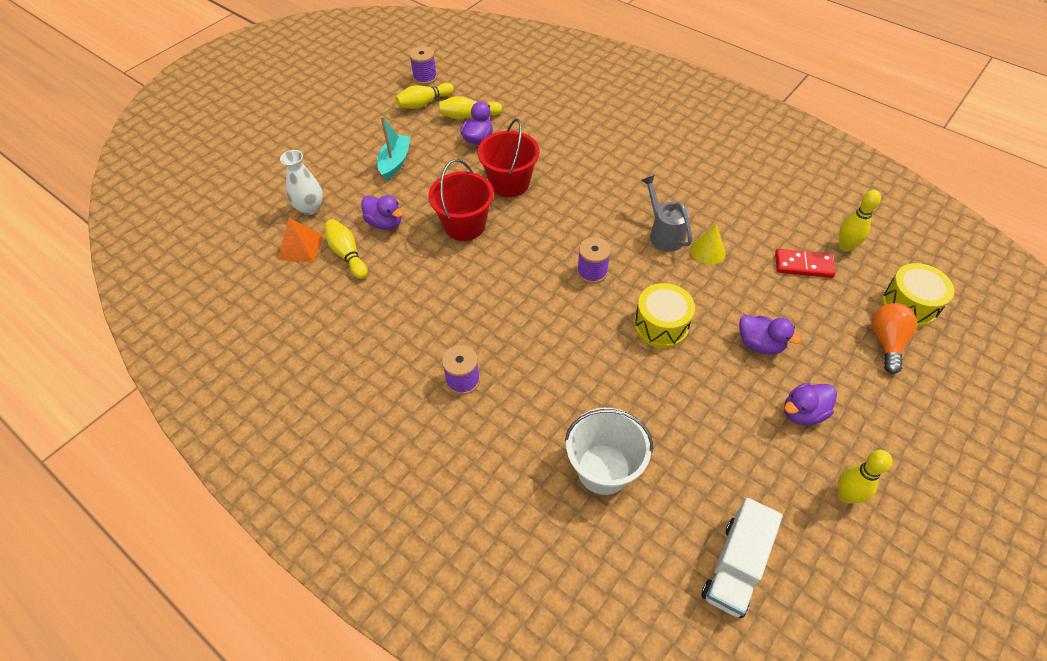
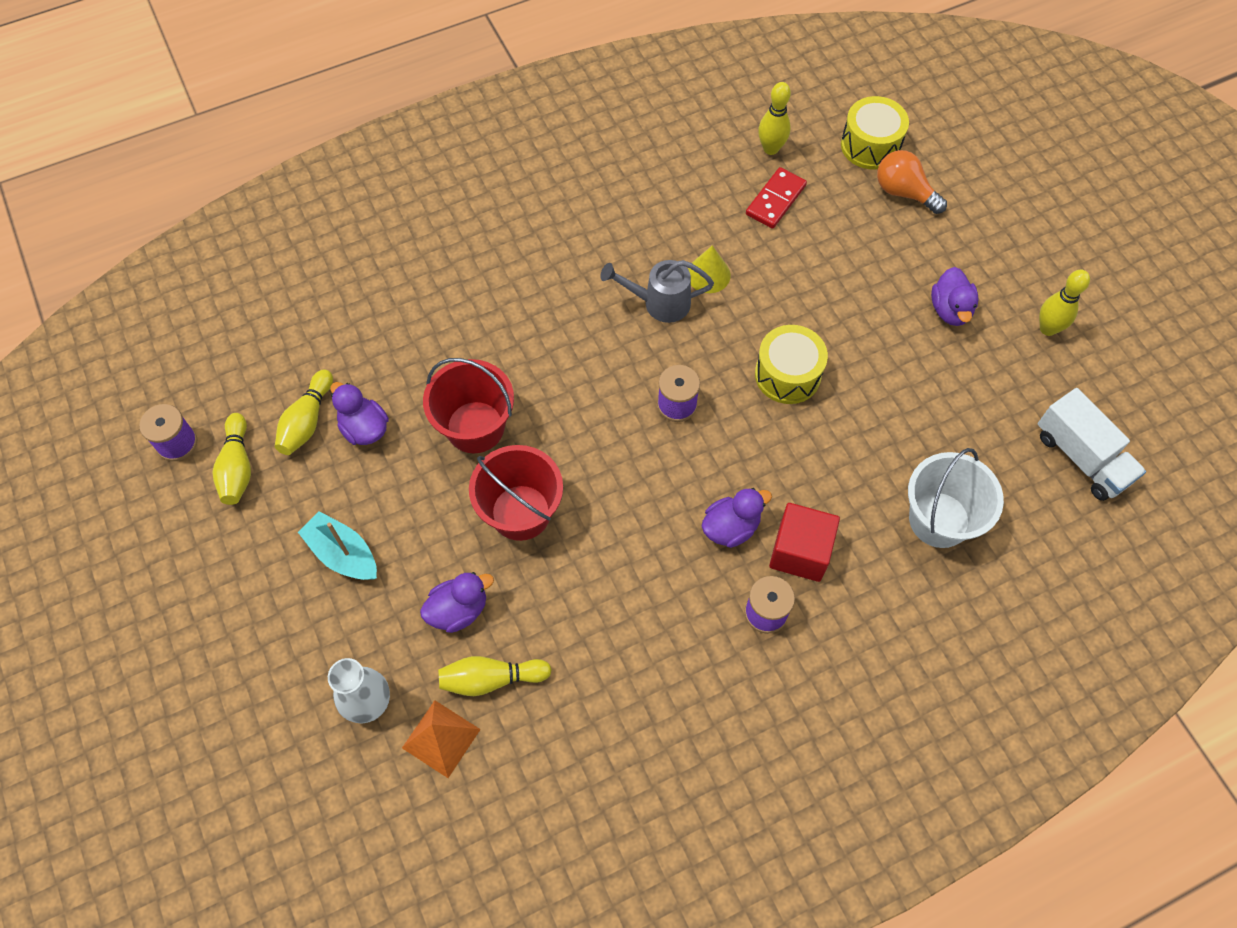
camera: 65 degrees left, 10 degrees up
(521, 384) = (800, 552): none -> red cube
(759, 344) = (855, 298): purple duck -> purple duck (731, 527)

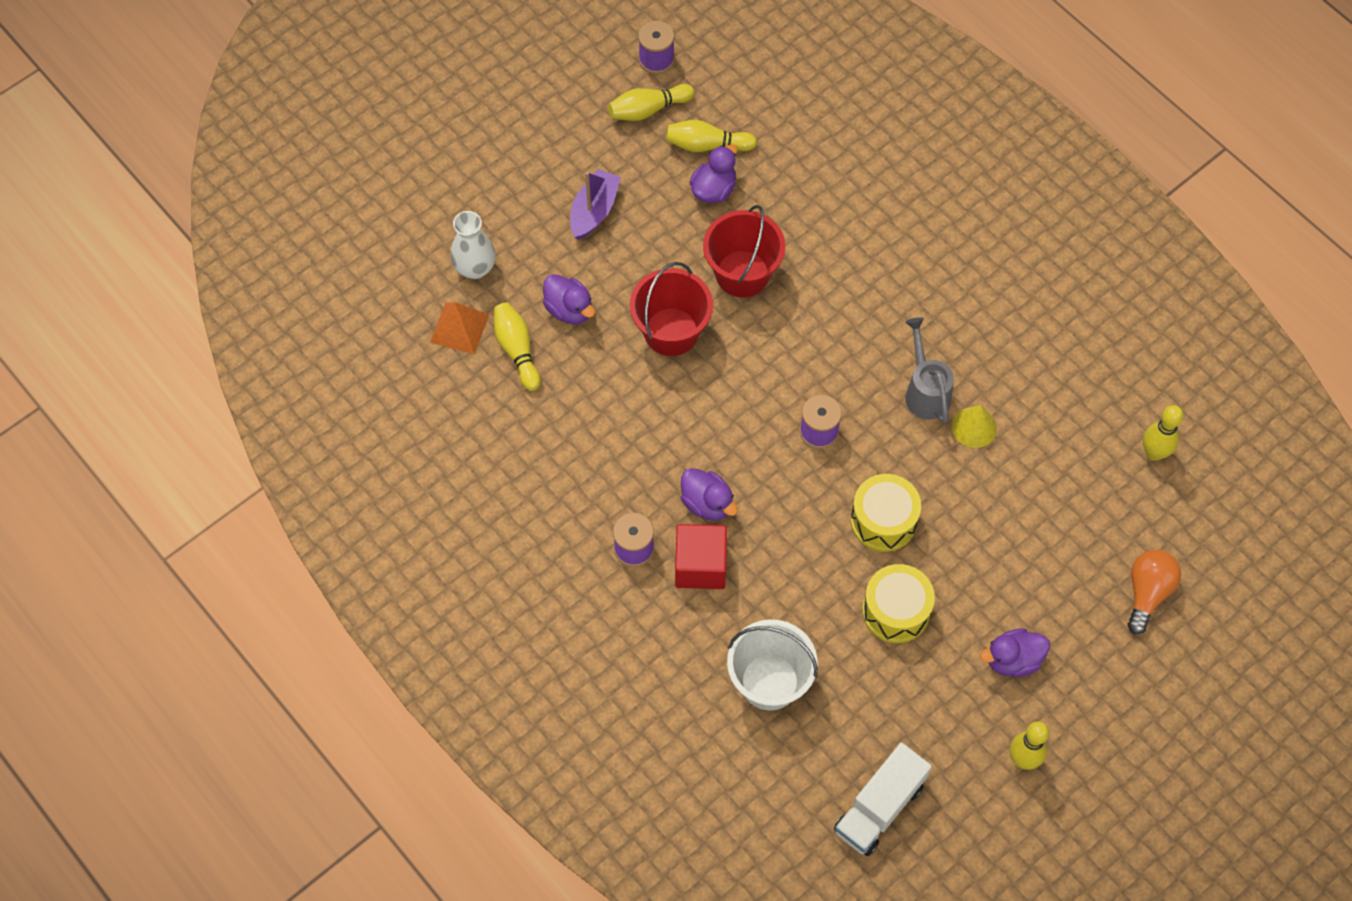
camera: 75 degrees right, 0 degrees up
(343, 554) = (594, 211): turquoise boat -> purple boat
(775, 200) = (1089, 470): red domino -> none
(870, 145) = (1198, 549): yellow drum -> yellow drum (896, 611)

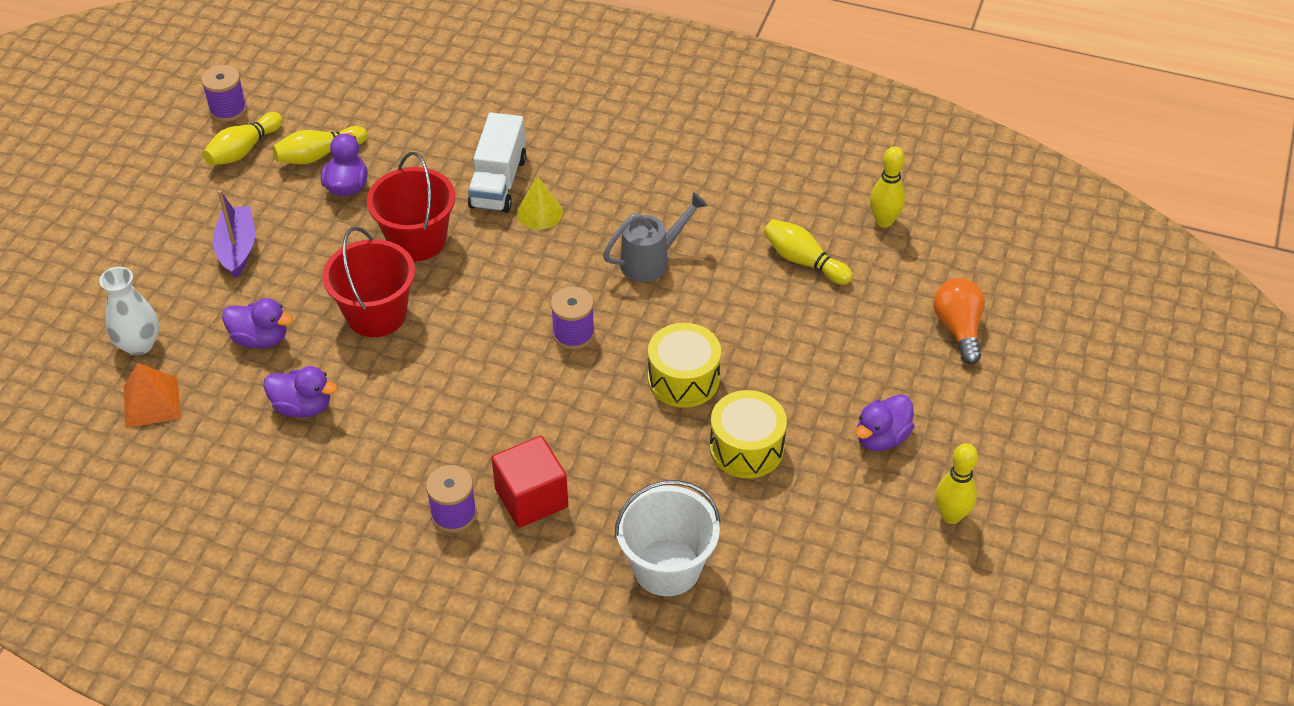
camera: 30 degrees left, 15 degrees down
(517, 350) = (225, 395): yellow bowling pin -> yellow bowling pin (804, 261)
(707, 503) = (503, 441): purple duck -> purple duck (303, 407)
(879, 808) = (849, 626): white truck -> white truck (498, 182)
(925, 391) = (651, 260): grey watering can -> grey watering can turned 105 degrees clockwise
(974, 427) = (714, 269): yellow cone -> yellow cone (539, 213)

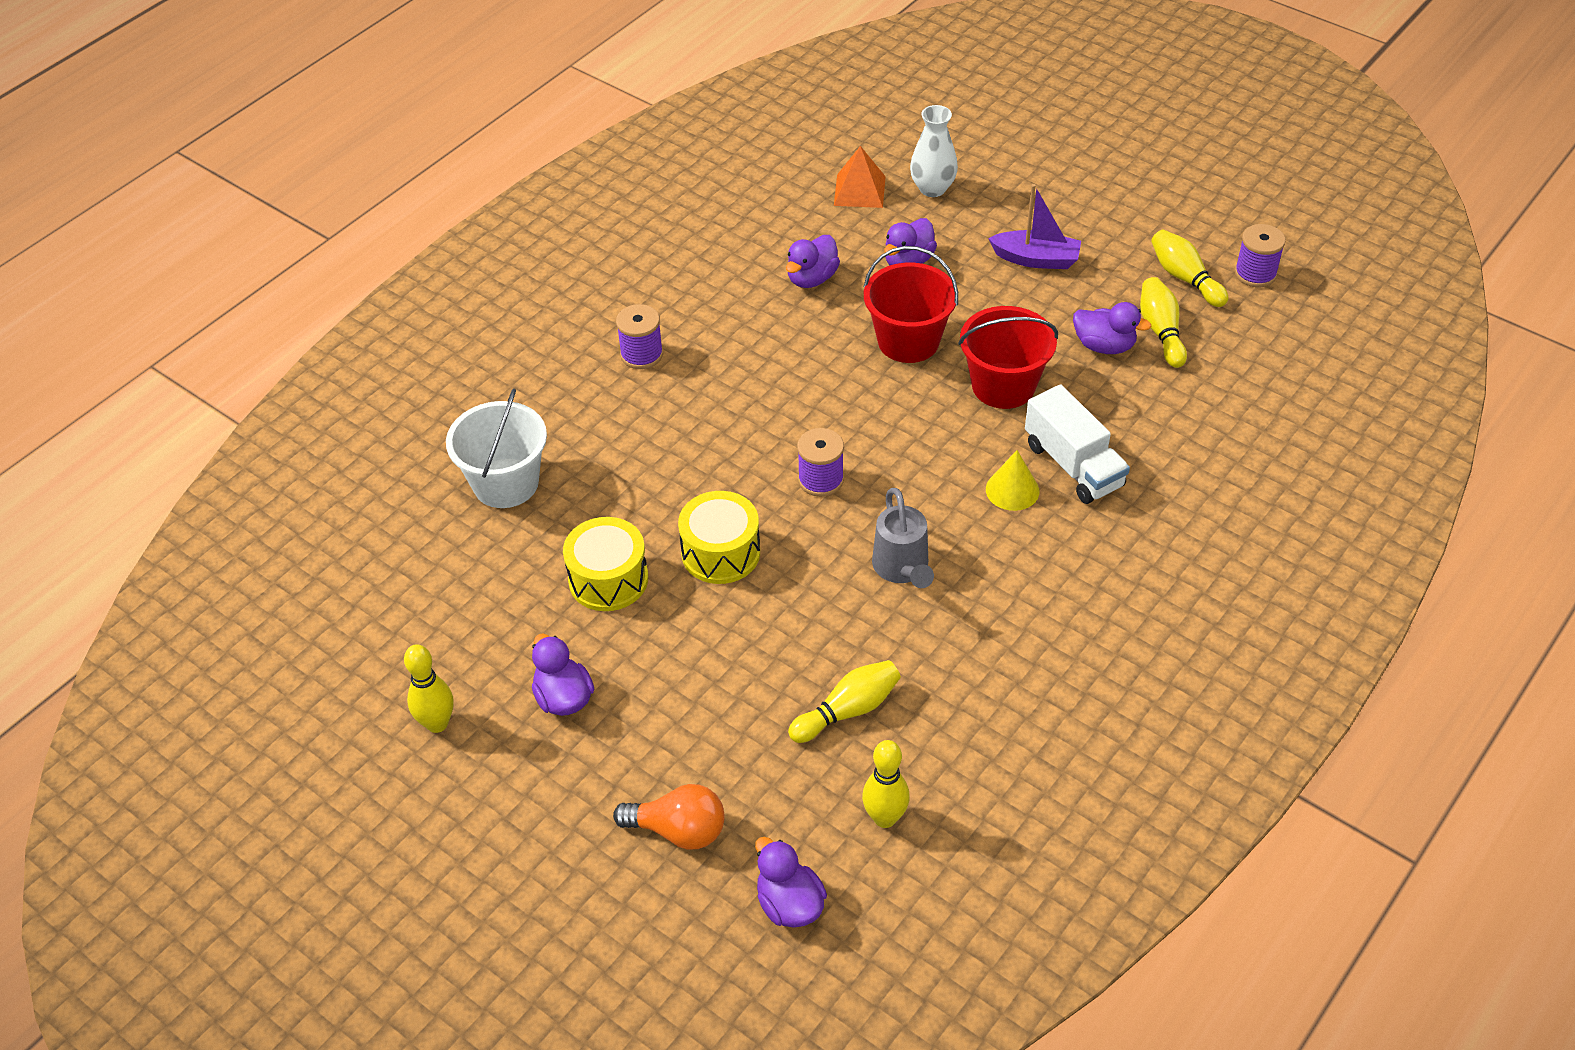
camera: 110 degrees right, 0 degrees up
(498, 182) = (1073, 465): white truck -> white truck turned 150 degrees counterclockwise
(531, 498) = (632, 408): red cube -> none
(979, 254) = (789, 904): none -> purple duck

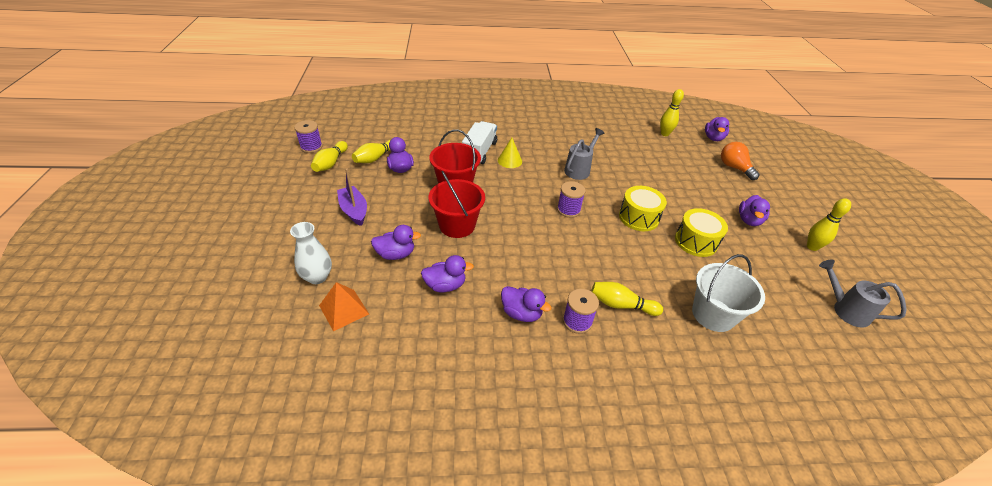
camera: 135 degrees left, 5 degrees down
(343, 631) = (846, 310): none -> grey watering can
(704, 317) = (521, 313): none -> purple duck
(848, 710) = (646, 155): yellow bowling pin -> yellow bowling pin (621, 305)

